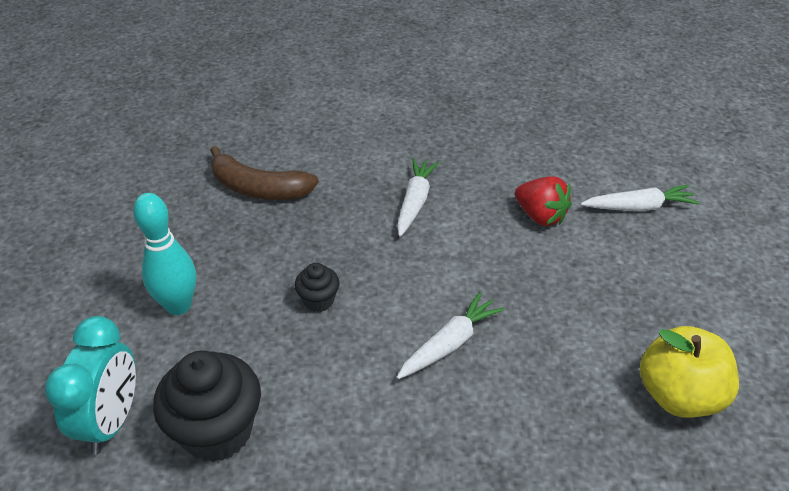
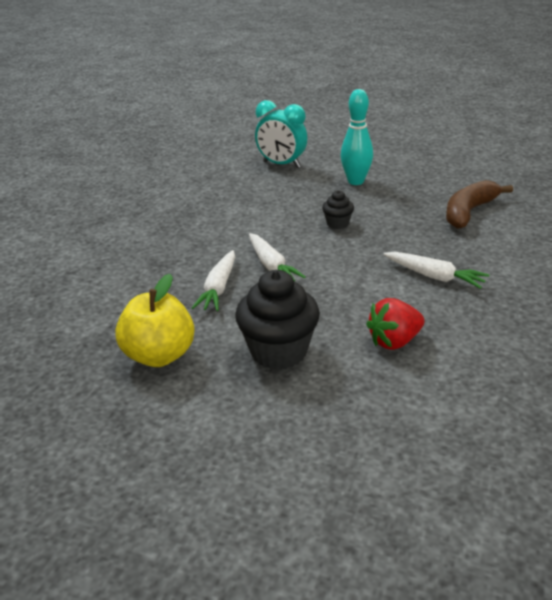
camera: 110 degrees right, 10 degrees down
(217, 431) = (256, 188): black cupcake -> black cupcake (279, 351)
(638, 207) = (388, 415): white carrot -> white carrot (219, 288)

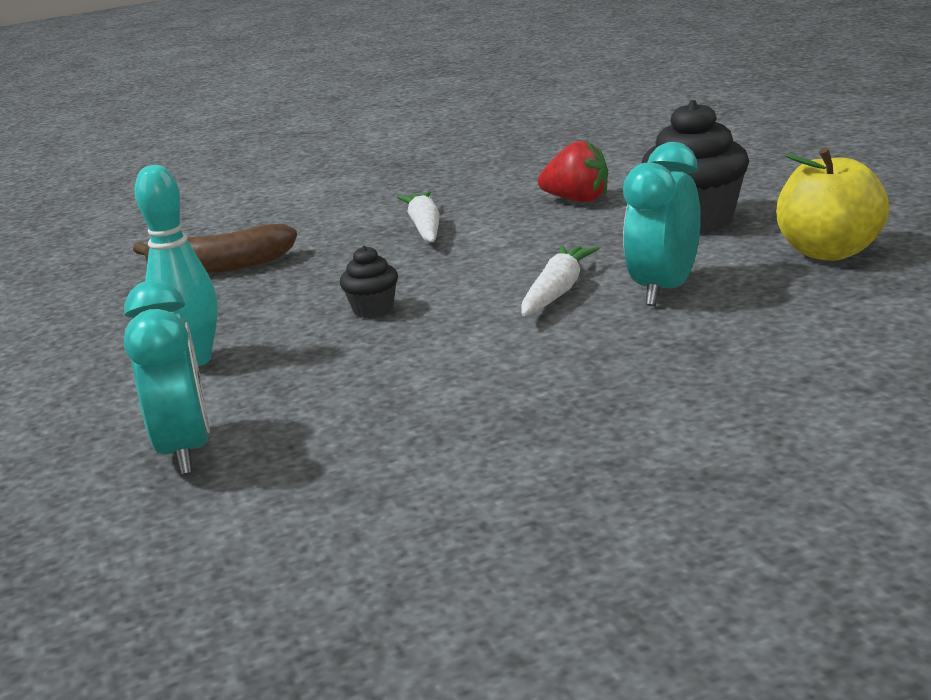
camera: 130 degrees left, 10 degrees down
(219, 288) = (665, 290): white carrot -> turquoise clock

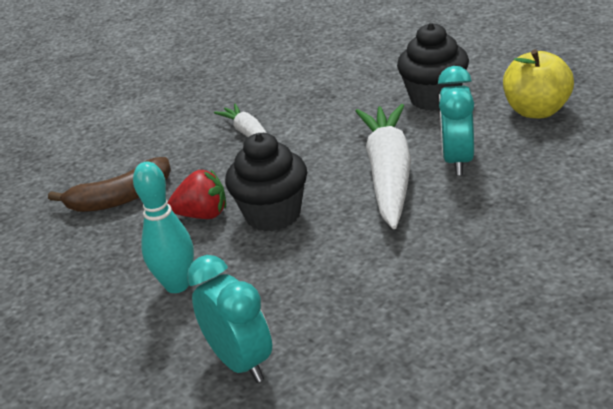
camera: 20 degrees left, 10 degrees up
(373, 310) = (273, 214): black cupcake -> black cupcake, size x1.98
(557, 292) = (388, 175): white carrot -> white carrot, size x1.83
(577, 200) = (340, 92): red strawberry -> red strawberry (203, 215)

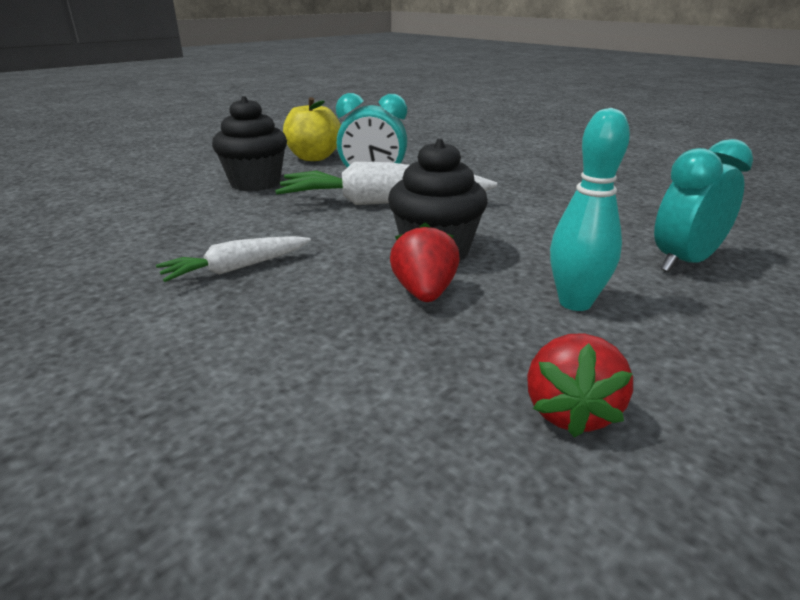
camera: 95 degrees left, 5 degrees down
(63, 273) = (570, 412): none -> red strawberry
(121, 198) = (352, 369): brown banana -> none

